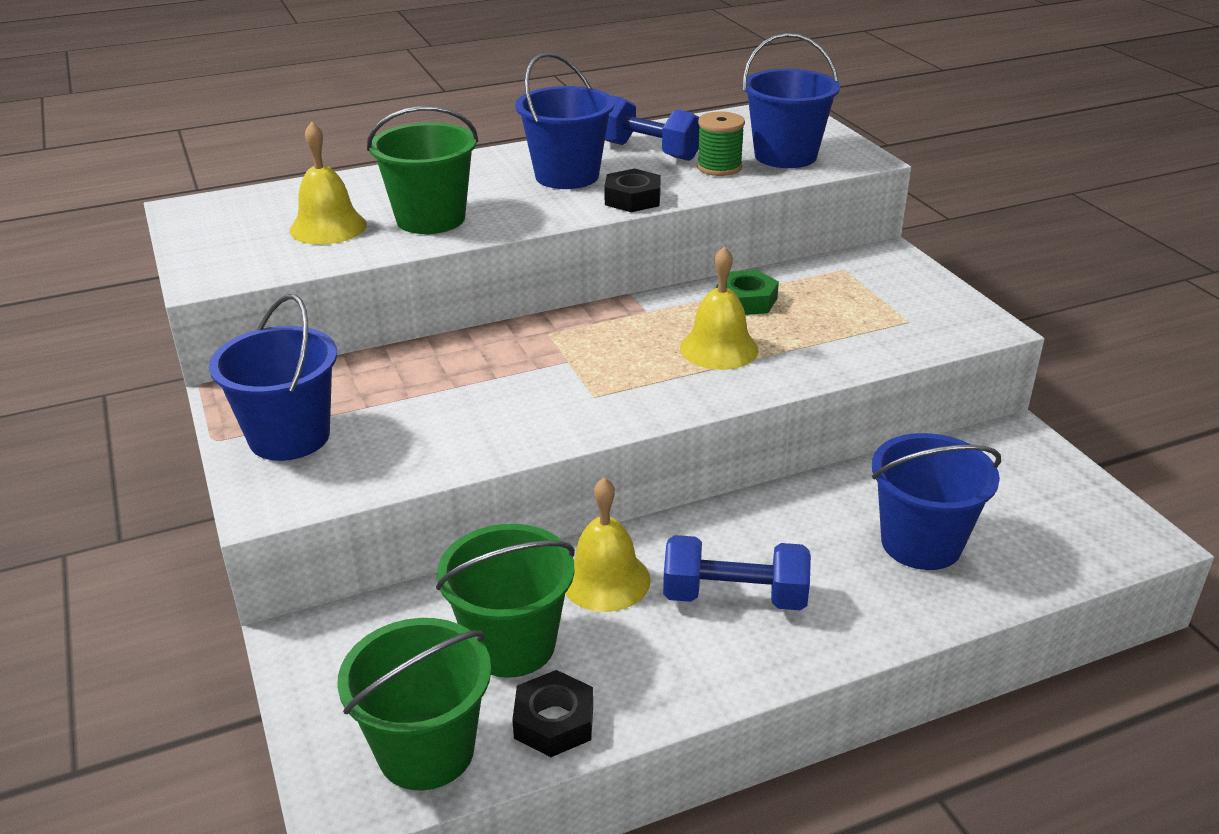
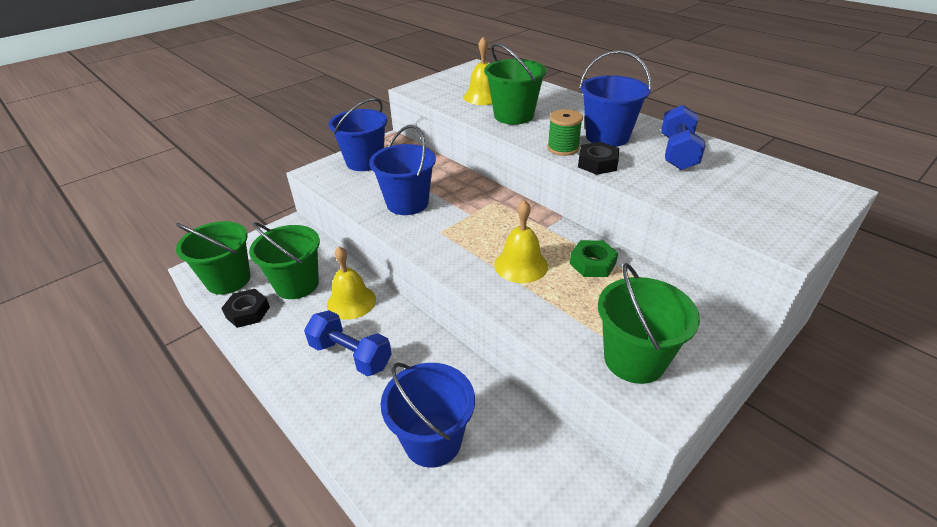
camera: 70 degrees right, 5 degrees up
(719, 167) = (684, 183): green spool -> green spool (563, 148)
(734, 597) = (351, 355): blue dumbbell -> blue dumbbell turned 45 degrees counterclockwise
(785, 156) = (741, 206): blue bucket -> blue bucket (407, 203)
(919, 321) = (634, 359): none -> green bucket

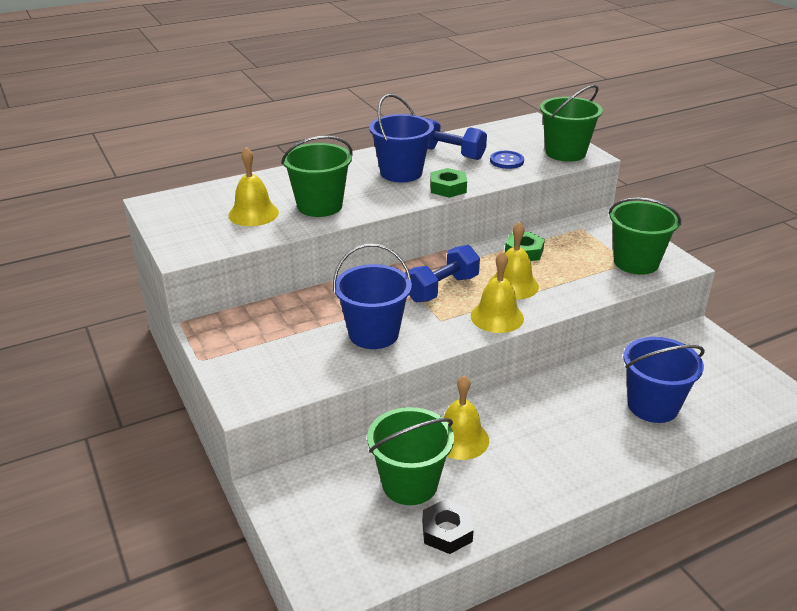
camera: 75 degrees left, 5 degrees down
(228, 280) = (370, 554): green bucket -> green bucket (565, 153)
(351, 355) = (543, 446): blue dumbbell -> blue dumbbell (442, 288)
(364, 162) = (250, 356): blue bucket -> none
(458, 262) = (497, 317): none -> yellow bell
(563, 148) = (410, 196): green spool -> none
(597, 163) = (448, 188): black nut -> green nut
(697, 187) = (506, 161): none -> blue button

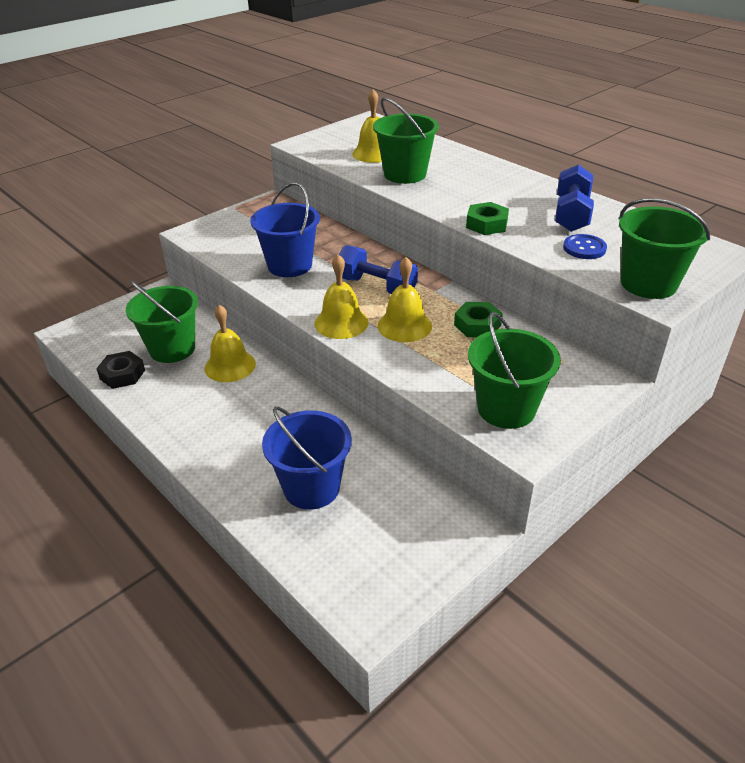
camera: 75 degrees right, 5 degrees up
(401, 173) = (501, 197): blue bucket -> none

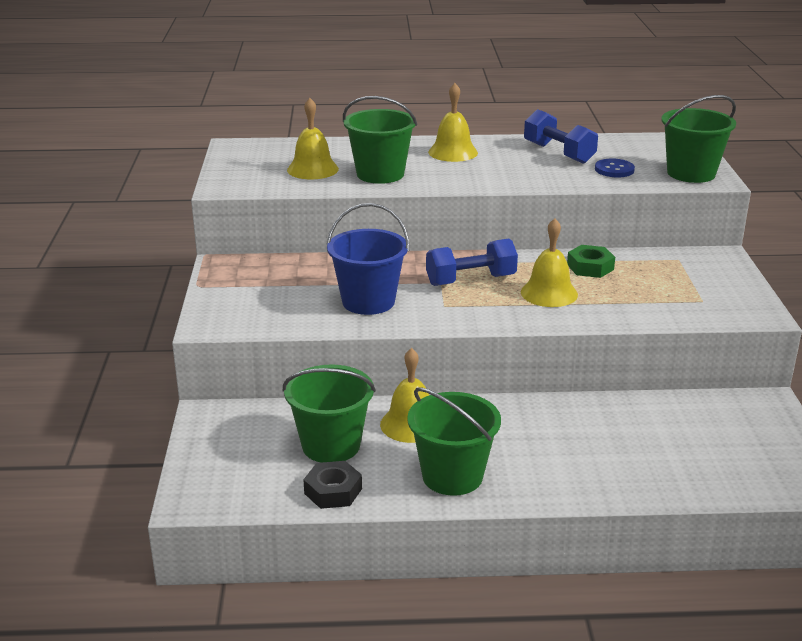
camera: 50 degrees left, 10 degrees down
(311, 487) = (643, 451): blue bucket -> none
(341, 323) = (504, 315): yellow bell -> yellow bell (453, 152)
(487, 224) = (524, 182): green nut -> none
(506, 409) = (710, 302): green bucket -> green bucket (452, 476)

